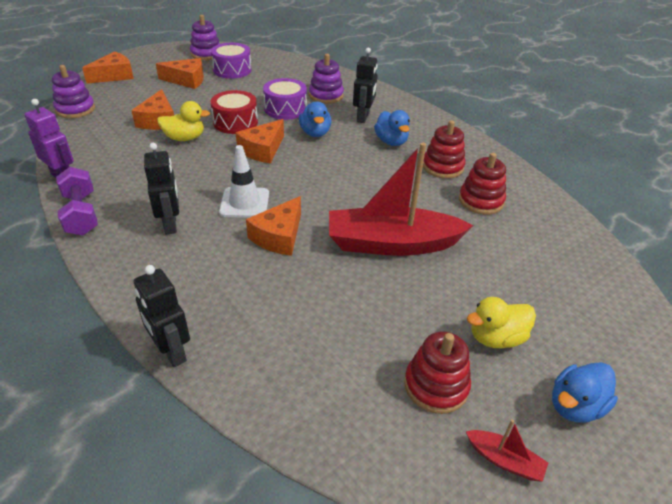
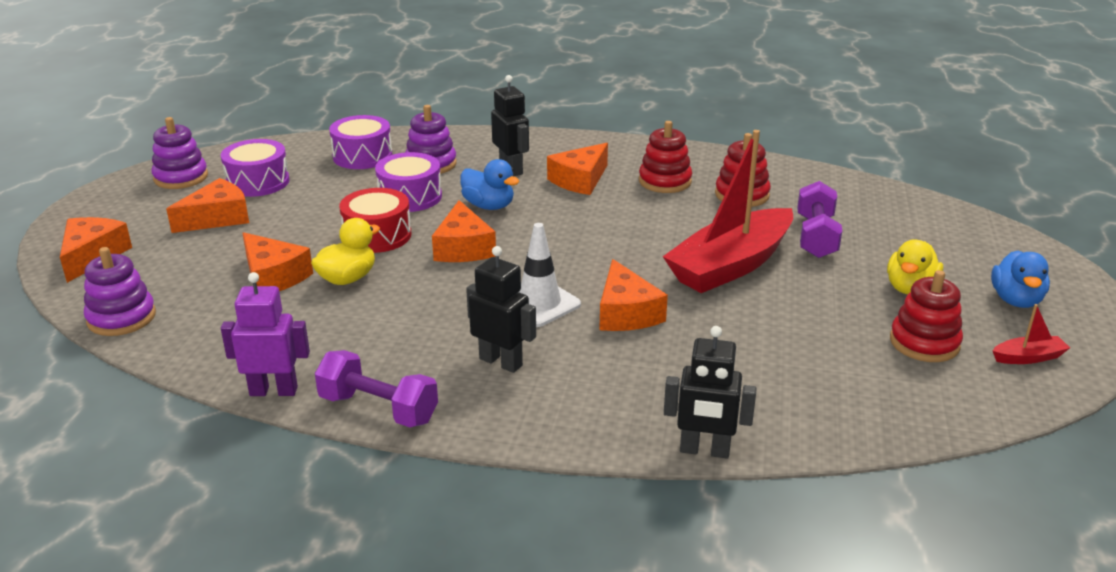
camera: 40 degrees left, 10 degrees down
(300, 77) = (362, 156): none -> purple drum
(391, 142) = (580, 180): blue duck -> orange cheese
(486, 258) = (816, 237): none -> purple dumbbell

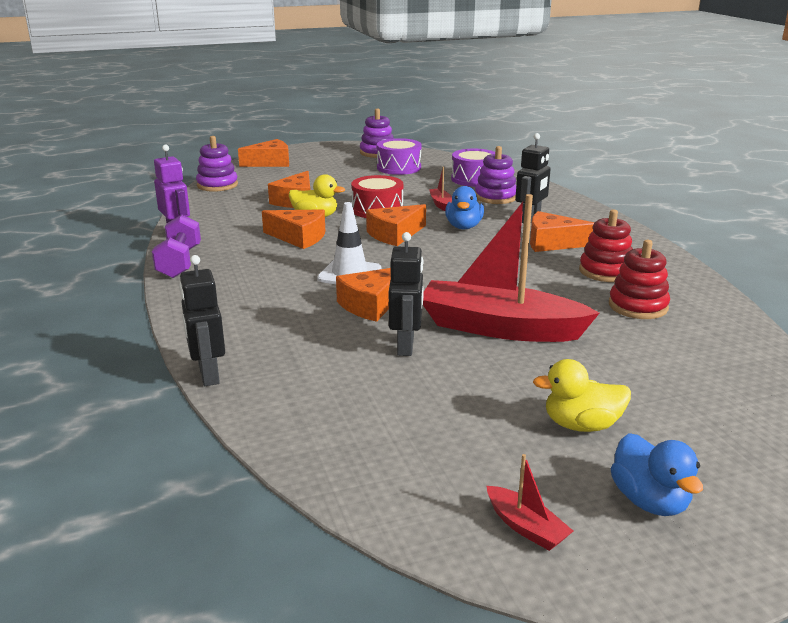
camera: 60 degrees right, 5 degrees down
(217, 218) = (344, 172): orange cheese -> orange cheese (299, 237)
(410, 197) = (440, 204): purple drum -> red boat
(501, 362) = (262, 281): black robot -> black robot (406, 346)
(816, 237) = (613, 356): purple dumbbell -> none
(924, 343) = (480, 451): red stacking toy -> none
(1016, 300) = (649, 501): blue duck -> blue duck turned 90 degrees counterclockwise

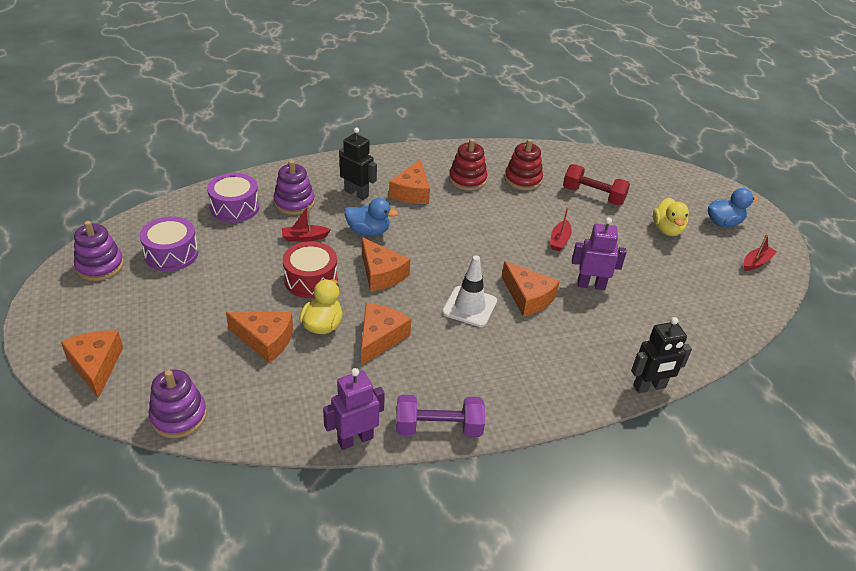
camera: 90 degrees left, 15 degrees up
(406, 346) = (591, 285): black robot -> purple robot
(499, 328) = (559, 240): red boat -> red boat, size x0.40
(637, 360) = (593, 196): none -> red dumbbell

